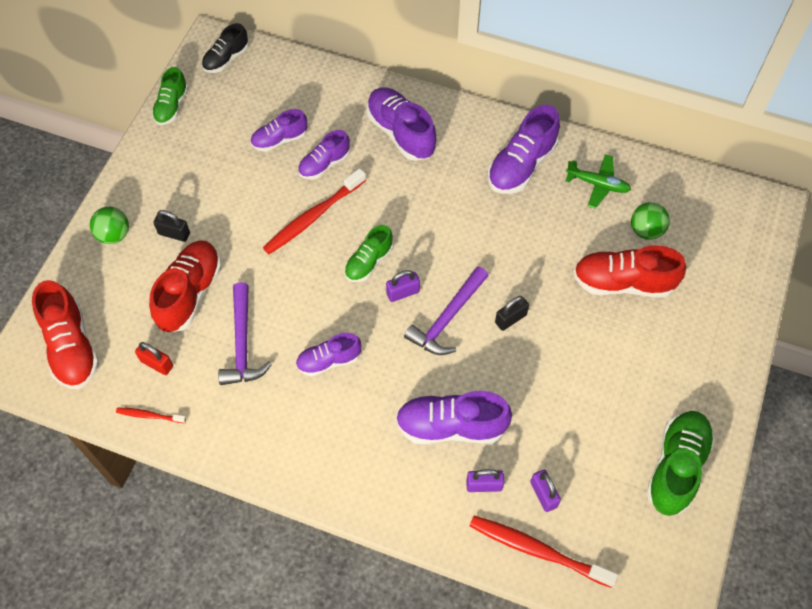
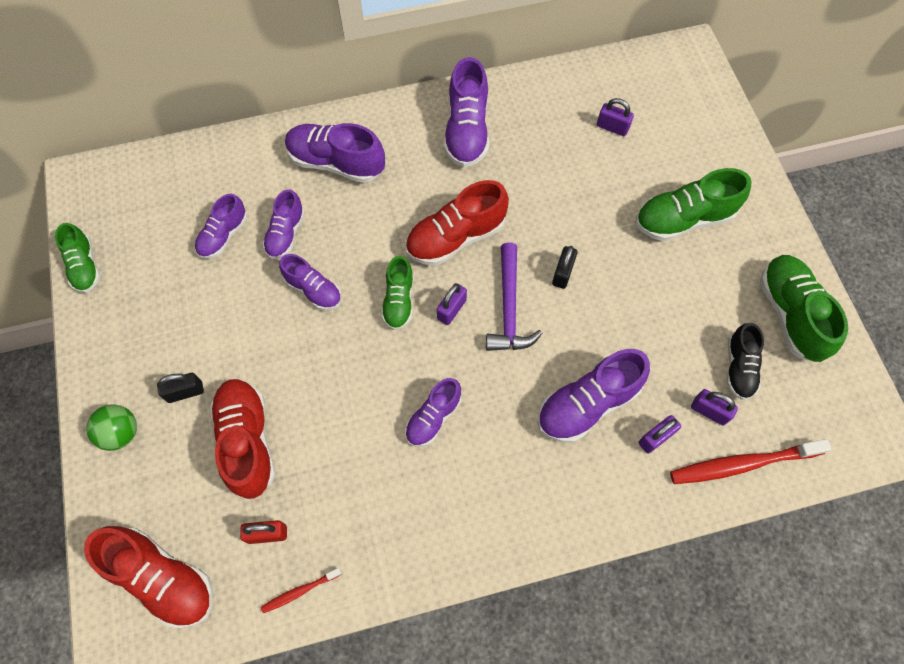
camera: 35 degrees left, 5 degrees up
(226, 59) = (108, 187): black shoe -> black shoe (739, 368)
(243, 343) = (339, 456): purple hammer -> none
(313, 217) = (313, 290): red toothbrush -> purple shoe
(598, 184) = (543, 110): green plane -> none
(623, 283) = (629, 183): red shoe -> red shoe (455, 237)
(646, 230) = (612, 127): green ball -> purple padlock
(646, 338) = (683, 219): none -> green shoe

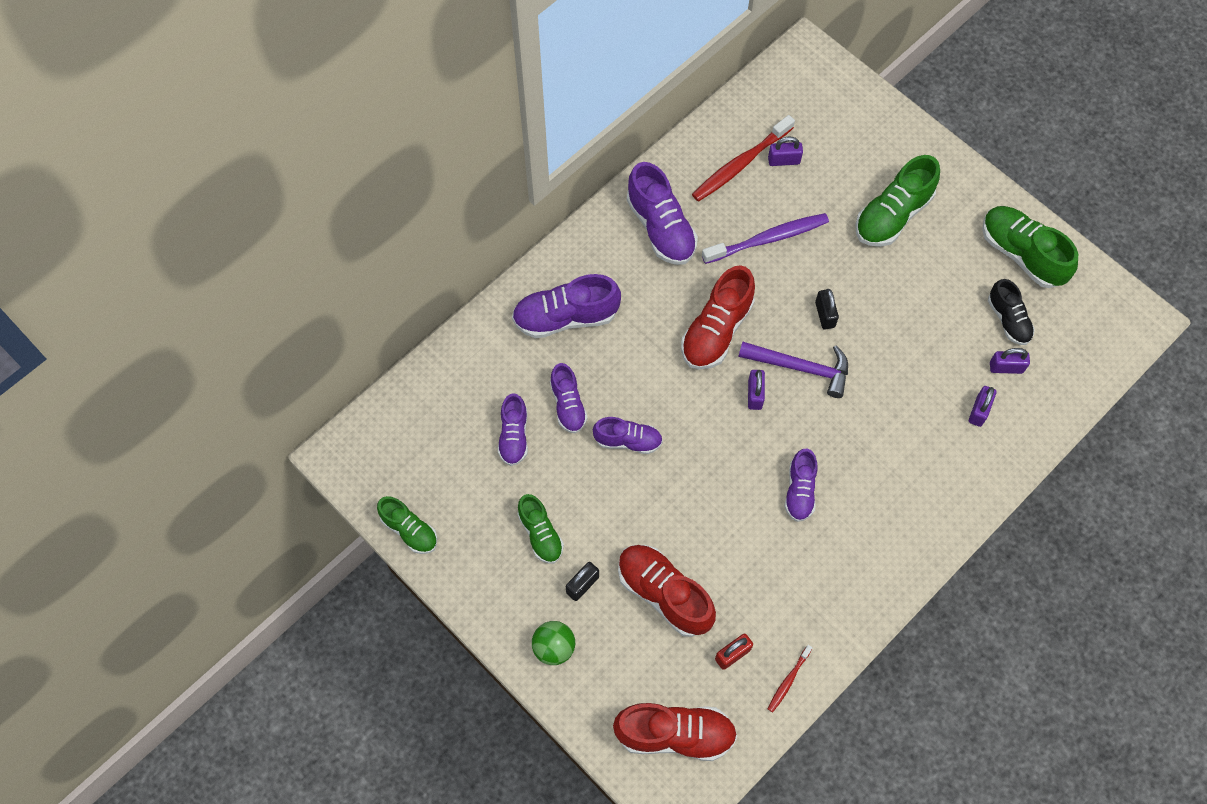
camera: 30 degrees left, 0 degrees up
(399, 301) = (706, 411): green shoe -> green shoe (540, 534)
(509, 308) = (800, 368): purple hammer -> purple hammer turned 45 degrees counterclockwise
(553, 184) = (767, 239): none -> purple toothbrush
(587, 404) = (912, 413): purple shoe -> none
(743, 464) = (1054, 395): red toothbrush -> red toothbrush (741, 164)

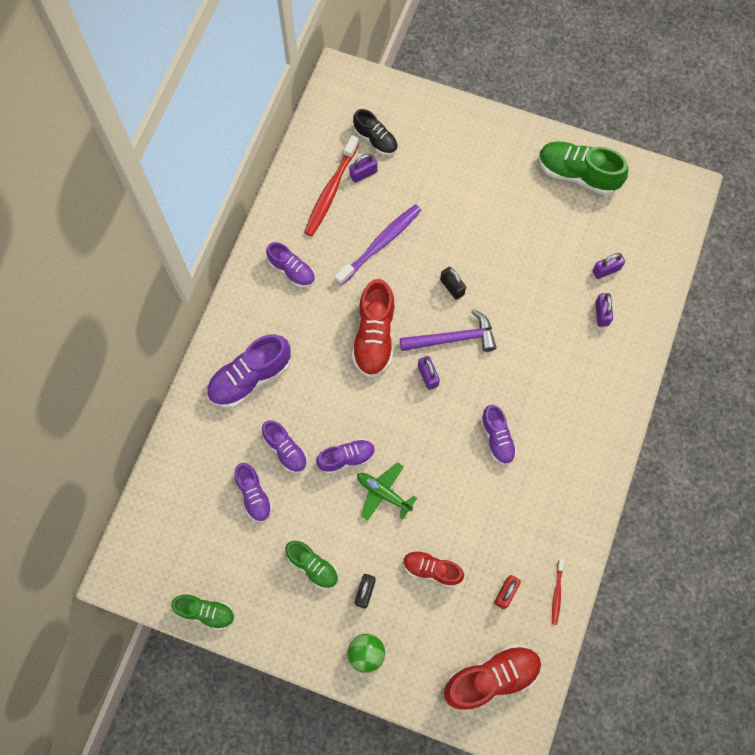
camera: 25 degrees left, 5 degrees up
(650, 493) = (383, 493): none -> green plane
(661, 228) = (292, 270): purple shoe -> purple shoe, size x0.62
(664, 594) = (431, 569): red shoe -> red shoe, size x0.62
(892, 215) = (467, 184): green shoe -> none
(1008, 320) = (591, 231): black shoe -> black shoe (375, 140)

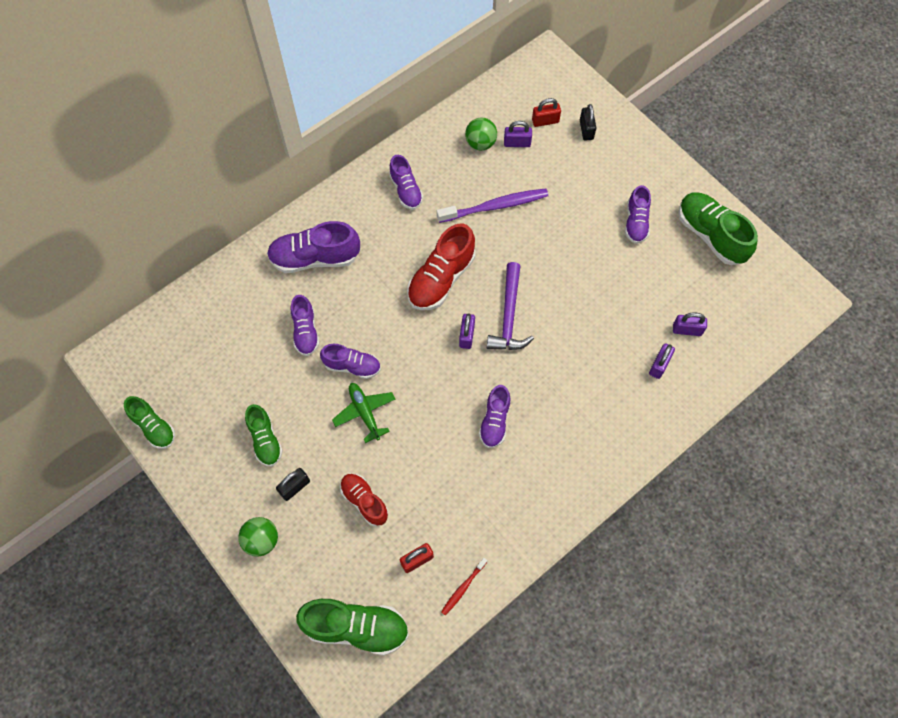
camera: 30 degrees right, 5 degrees down
(254, 495) = (255, 354): purple shoe -> purple shoe (636, 222)
(331, 190) = (480, 143): red toothbrush -> green ball
(375, 140) = (545, 121): black shoe -> red padlock
(452, 287) = (535, 273): black padlock -> black padlock (586, 130)
(453, 338) = (509, 316): purple hammer -> purple hammer turned 75 degrees clockwise
(491, 678) = (356, 627): red shoe -> green shoe

